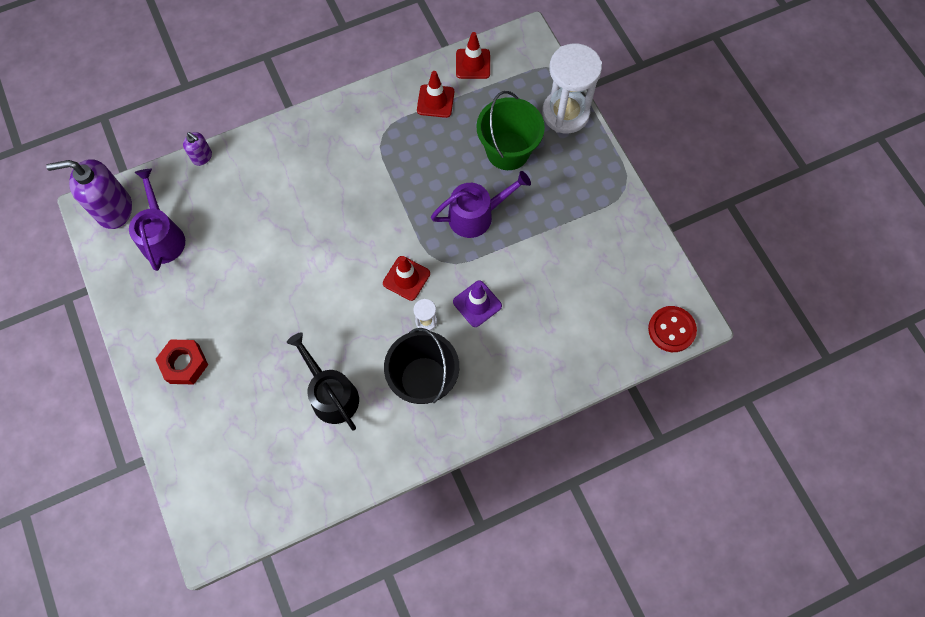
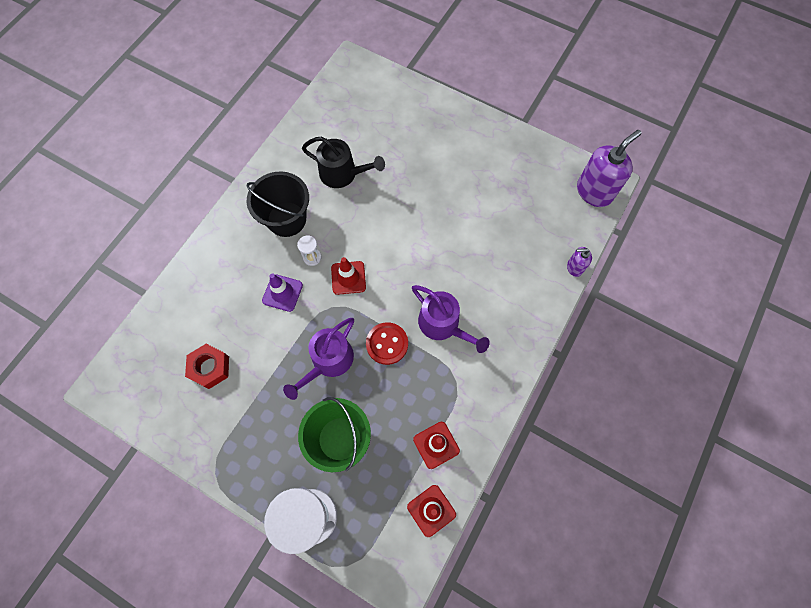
camera: 145 degrees right, 0 degrees up
(162, 237) = (543, 196): purple watering can -> purple watering can (443, 325)
(184, 364) = (451, 134): red nut -> red nut (210, 368)
(671, 329) = (116, 369): red button -> red button (387, 344)

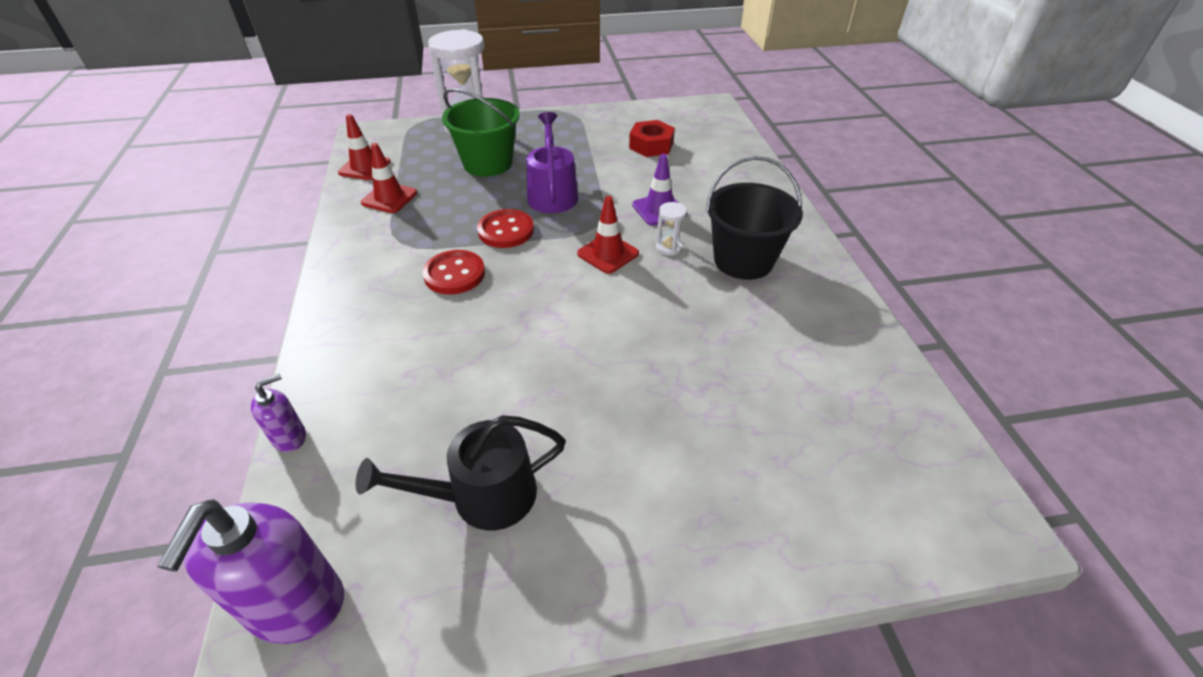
camera: 140 degrees right, 25 degrees down
(342, 174) = (751, 342): black watering can -> black watering can (483, 496)
(443, 325) = (454, 274): purple watering can -> red button

